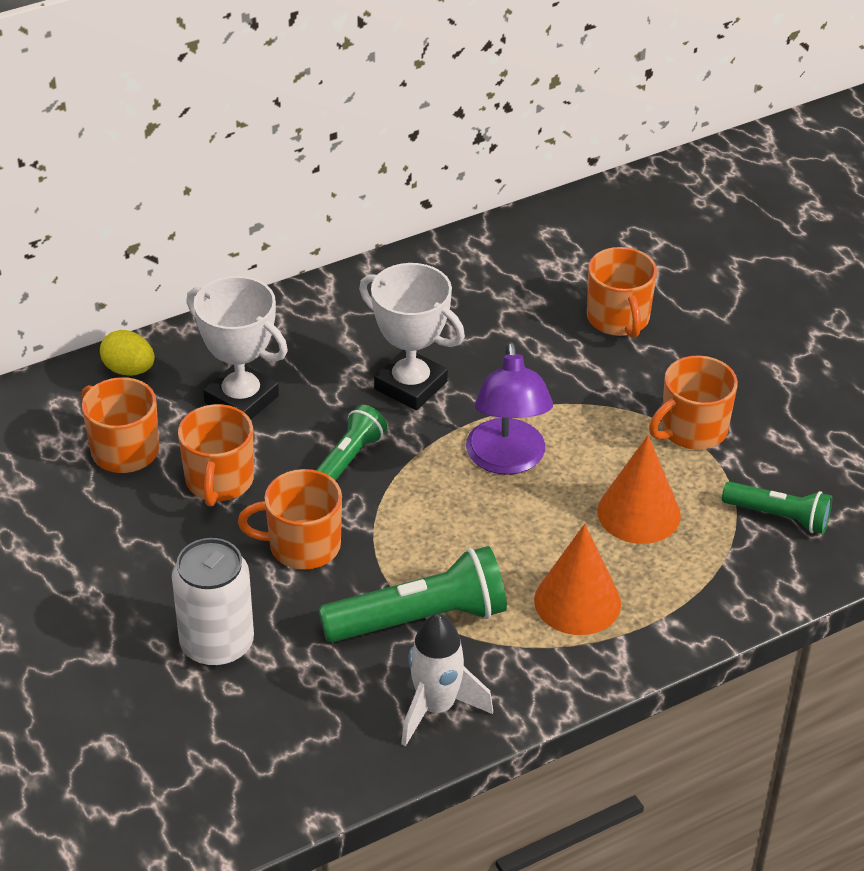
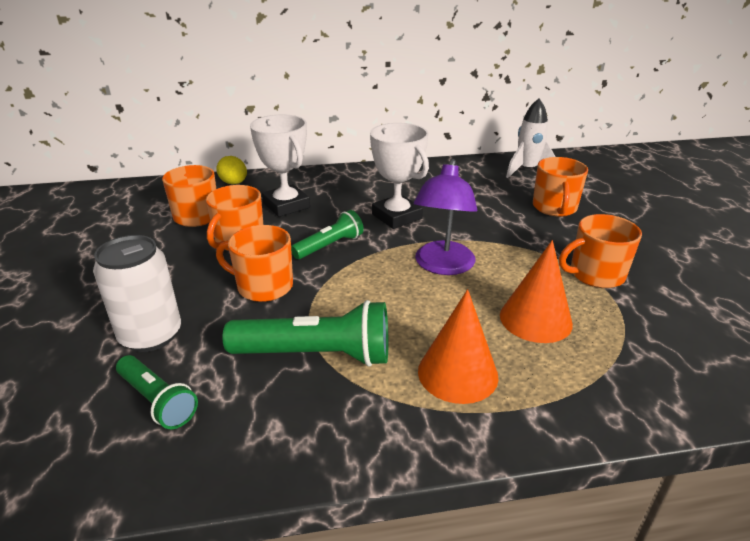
camera: 20 degrees right, 10 degrees down
(436, 708) = (284, 433): white rocket -> white rocket (527, 170)
(778, 516) = (665, 348): green flashlight -> green flashlight (157, 401)

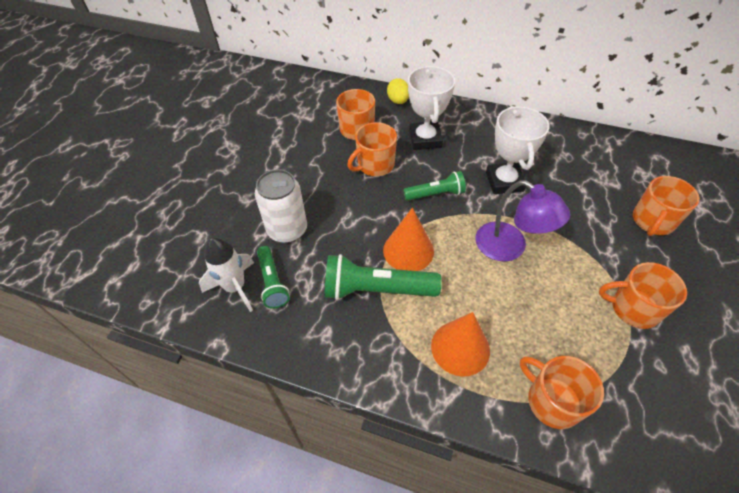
camera: 30 degrees right, 20 degrees up
(263, 286) = (371, 216): orange mug -> orange mug (552, 401)
(316, 355) = (376, 290): green flashlight -> green flashlight turned 150 degrees clockwise
(442, 266) = (509, 248): purple lamp -> purple lamp turned 90 degrees counterclockwise
(527, 170) = (659, 165): white rocket -> white rocket (235, 287)
(535, 319) = (549, 328): orange cone -> orange cone (408, 250)

